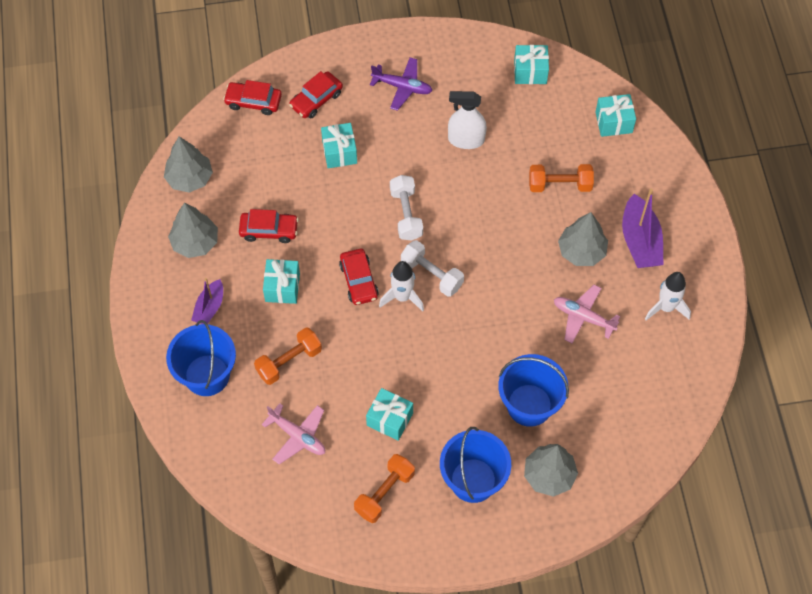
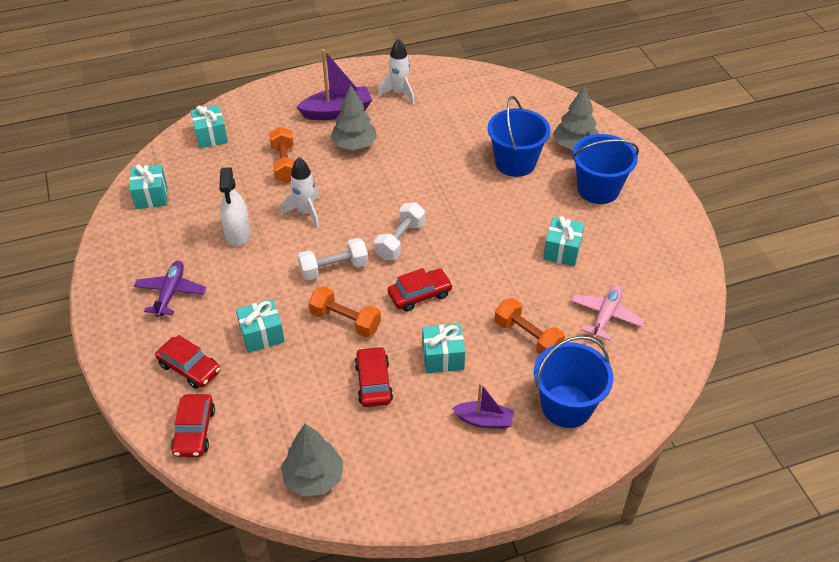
camera: 100 degrees left, 15 degrees down
(195, 242) = (403, 452): grey tree -> none
(384, 493) = (635, 244): orange dumbbell -> orange dumbbell (345, 321)
(402, 297) = (430, 258): white rocket -> white rocket (305, 212)
(583, 317) = (420, 138): pink plane -> none

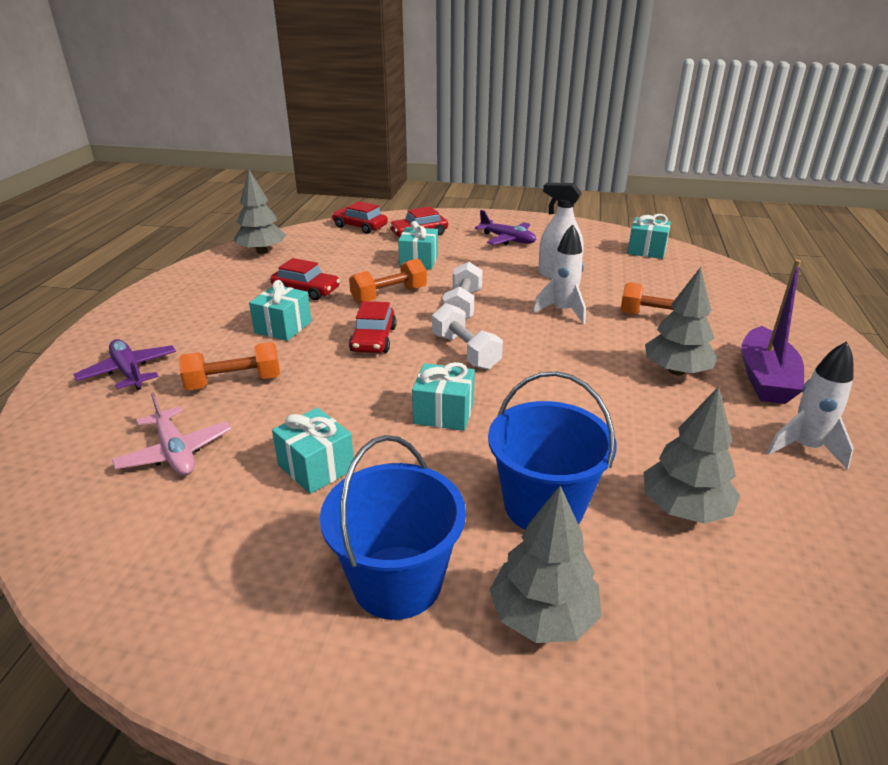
camera: 120 degrees right, 15 degrees down
(211, 136) = (738, 290): turquoise gift -> turquoise gift (444, 413)
(479, 122) = (684, 509): none -> grey tree
(484, 420) = (191, 325): purple boat -> none
(566, 406) = (129, 372): blue bucket -> purple plane

